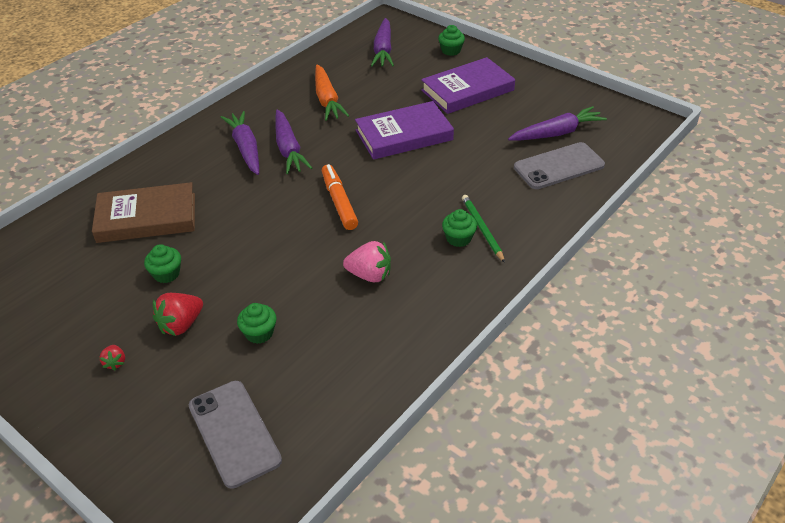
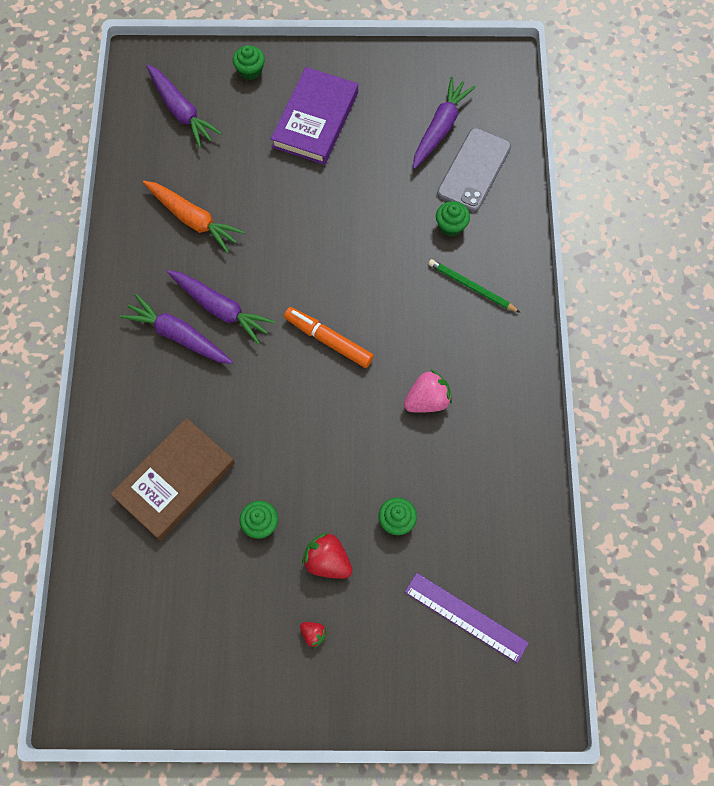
camera: 40 degrees left, 25 degrees up
(181, 325) = (327, 561): red strawberry -> red strawberry turned 120 degrees clockwise
(234, 433) = (466, 617): grey phone -> purple ruler
(404, 135) = (310, 219): purple book -> none
(458, 238) = (462, 311): green cupcake -> green cupcake (451, 226)

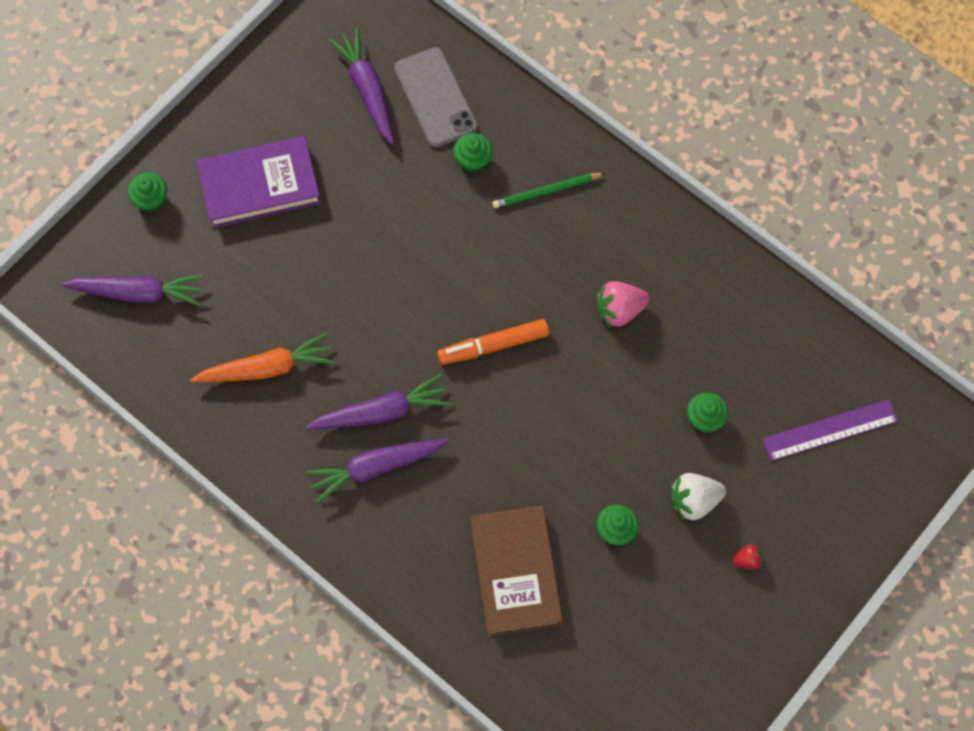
camera: 50 degrees left, 0 degrees up
(315, 120) = (259, 185): purple book -> purple book turned 75 degrees counterclockwise
(327, 561) = (694, 501): red strawberry -> white strawberry
(427, 400) = (619, 310): pink strawberry -> pink strawberry turned 120 degrees counterclockwise

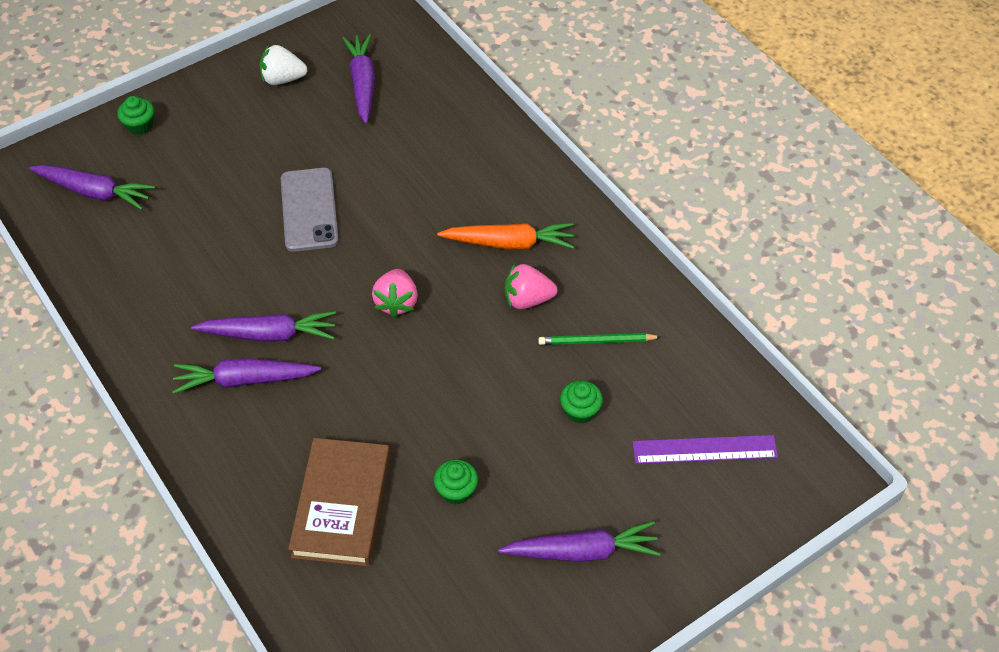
camera: 15 degrees right, 15 degrees down
(259, 185) = (238, 134): purple book -> none
(267, 368) = (180, 275): orange carrot -> orange carrot (509, 243)
(435, 98) = (420, 100): grey phone -> grey phone (309, 210)
(473, 160) = (435, 153): green cupcake -> none
(493, 345) = (396, 302): orange marker -> pink strawberry
(546, 191) = (493, 190): green pencil -> green pencil (596, 341)
(694, 501) = (545, 482): white strawberry -> white strawberry (283, 79)
(747, 560) = (582, 551): red strawberry -> purple carrot

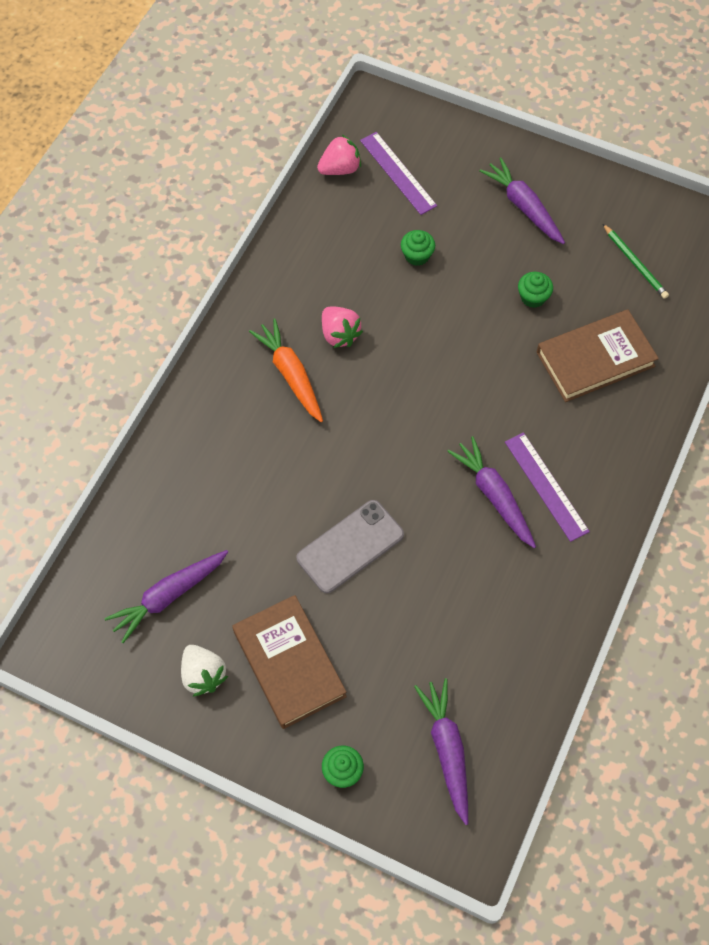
camera: 120 degrees left, 10 degrees up
(244, 380) = (546, 486): purple carrot -> purple ruler
(247, 130) = (289, 664): none -> brown book
(396, 302) = (402, 422): pink strawberry -> pink strawberry (340, 169)
(596, 341) = (349, 272): green pencil -> green pencil (635, 263)

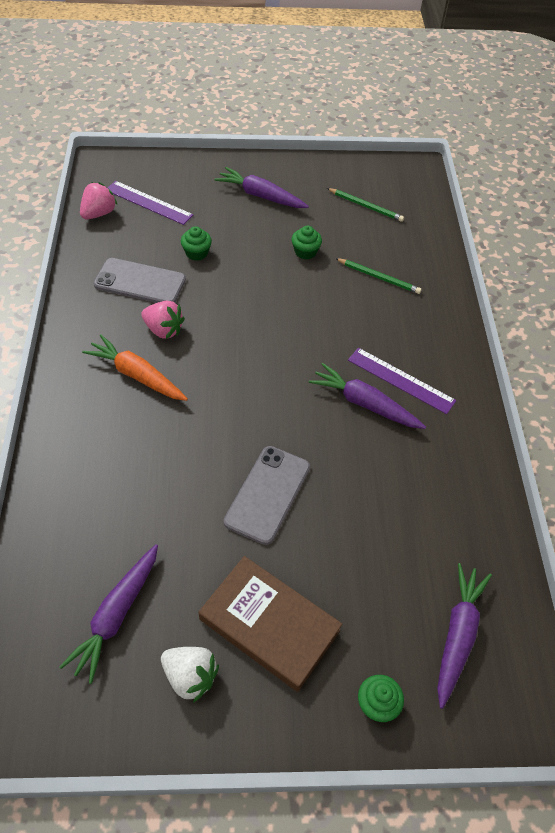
camera: 30 degrees left, 10 degrees down
(342, 270) = (140, 282): none -> grey phone
(447, 750) = (457, 635): purple carrot -> purple carrot turned 60 degrees clockwise
(595, 359) = (379, 277): brown book -> green pencil

